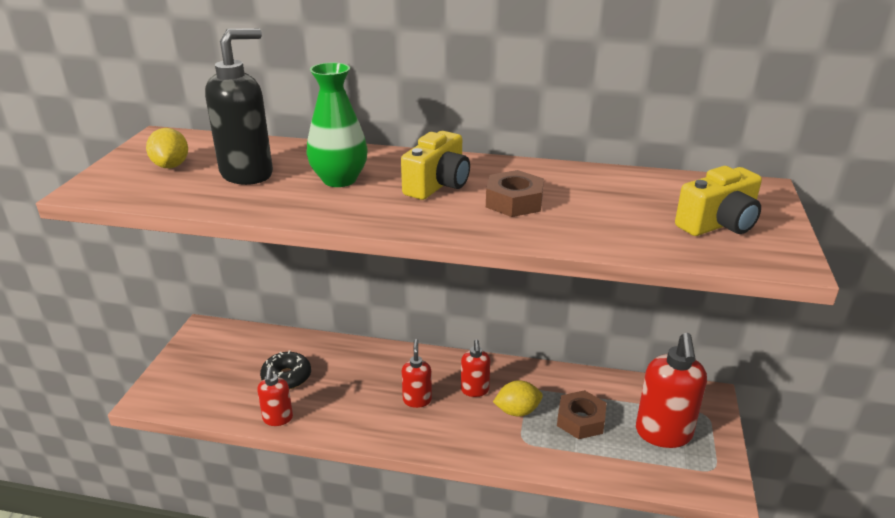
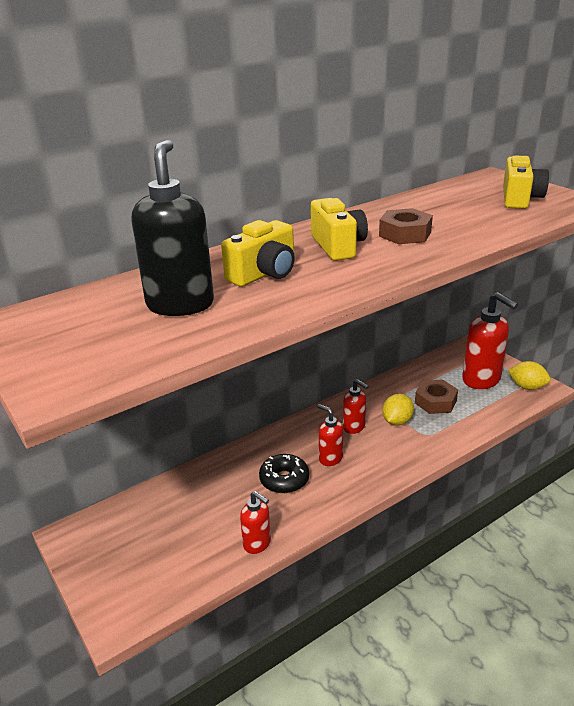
camera: 45 degrees left, 0 degrees up
(171, 166) = (89, 333): yellow lemon -> yellow lemon (527, 387)
(286, 377) = (213, 513): black donut -> black donut (284, 480)
(339, 179) = (264, 274): green vase -> yellow camera

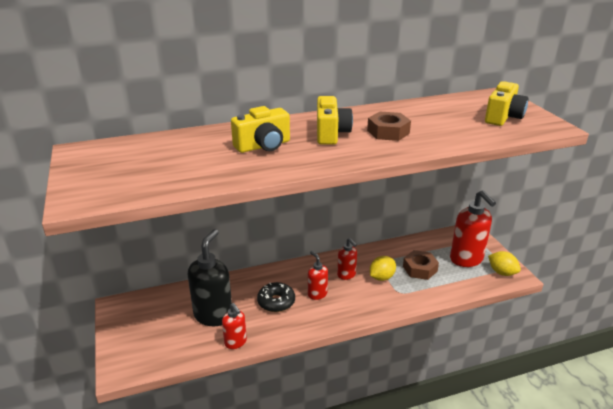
camera: 15 degrees right, 0 degrees up
(180, 304) = (192, 158): black soap dispenser -> black soap dispenser (213, 315)

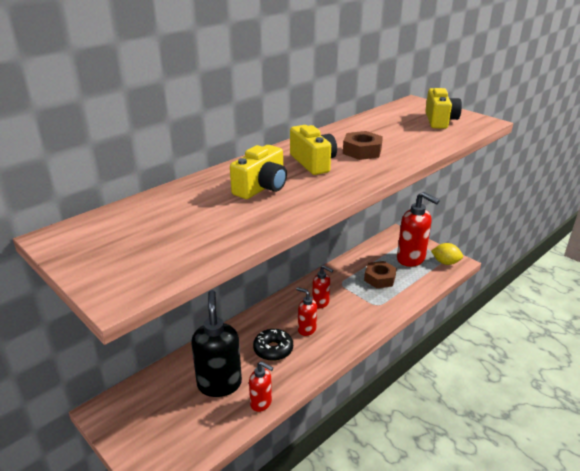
camera: 25 degrees left, 0 degrees up
(381, 277) = (353, 296): yellow lemon -> none

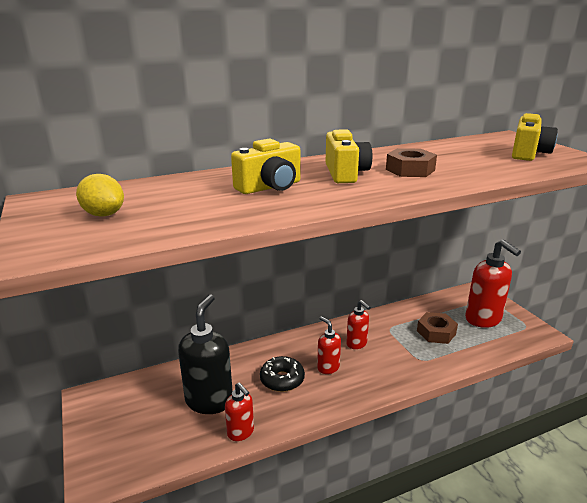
camera: 20 degrees right, 5 degrees down
(445, 262) = (525, 331): yellow lemon -> yellow lemon (104, 214)

